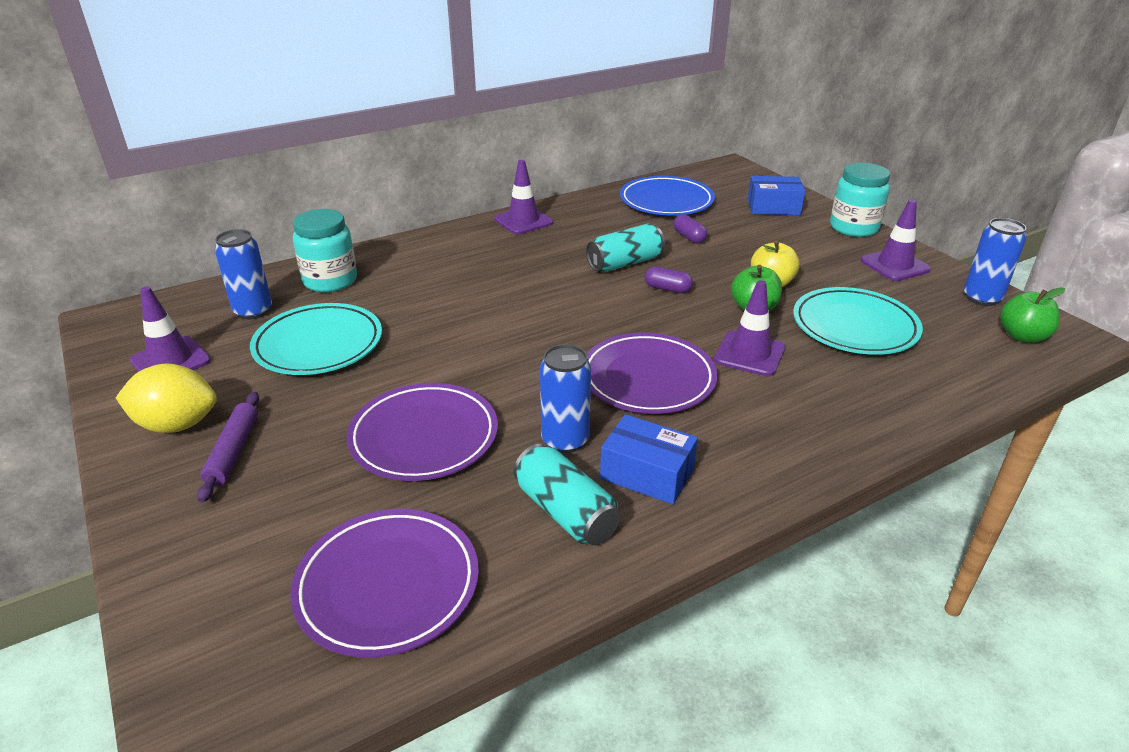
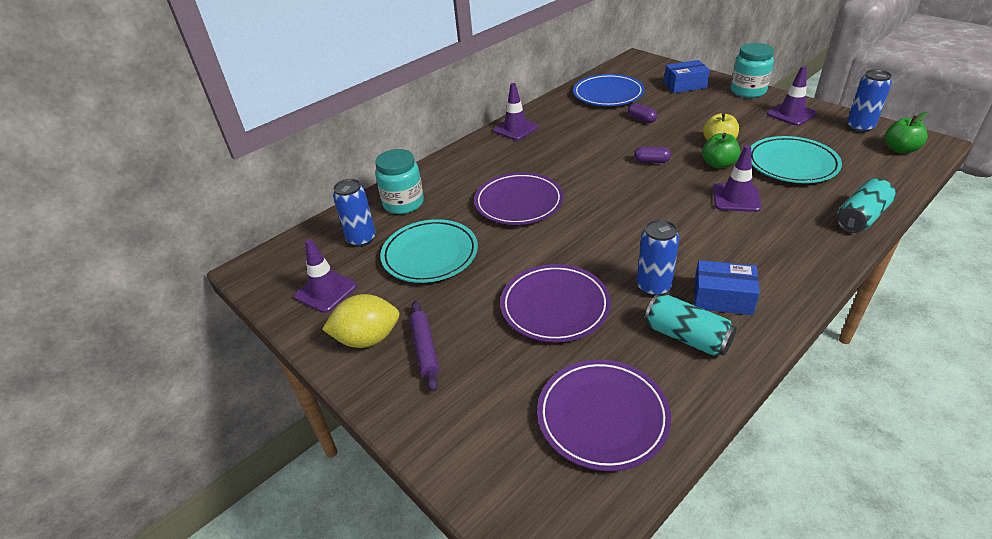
camera: 10 degrees left, 5 degrees up
(625, 263) = (609, 147): turquoise can -> turquoise can (861, 217)
(648, 378) = (680, 230): purple plate -> purple plate (518, 202)

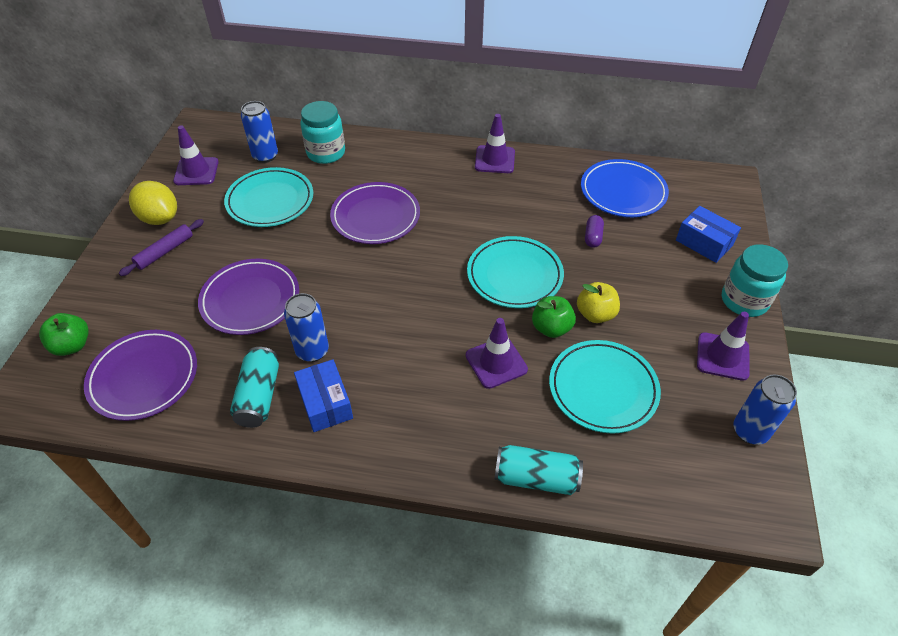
camera: 50 degrees right, 10 degrees up
(651, 161) = (514, 275): purple capsule -> turquoise plate
(900, 149) = (727, 485): green apple -> green apple (72, 345)

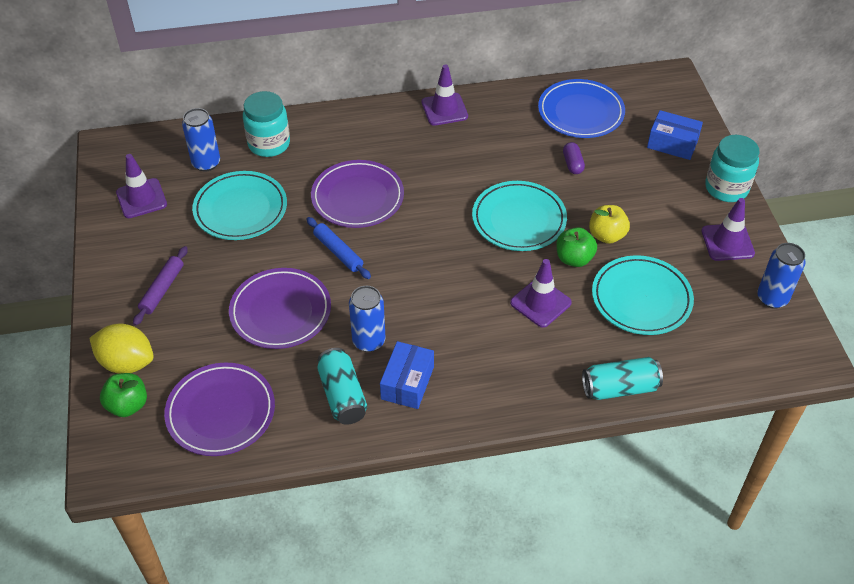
camera: 20 degrees left, 0 degrees up
(160, 218) = (134, 257): yellow lemon -> yellow lemon (127, 362)
(325, 403) = (407, 383): blue box -> blue box turned 60 degrees clockwise
(331, 260) = (338, 252): none -> blue rolling pin

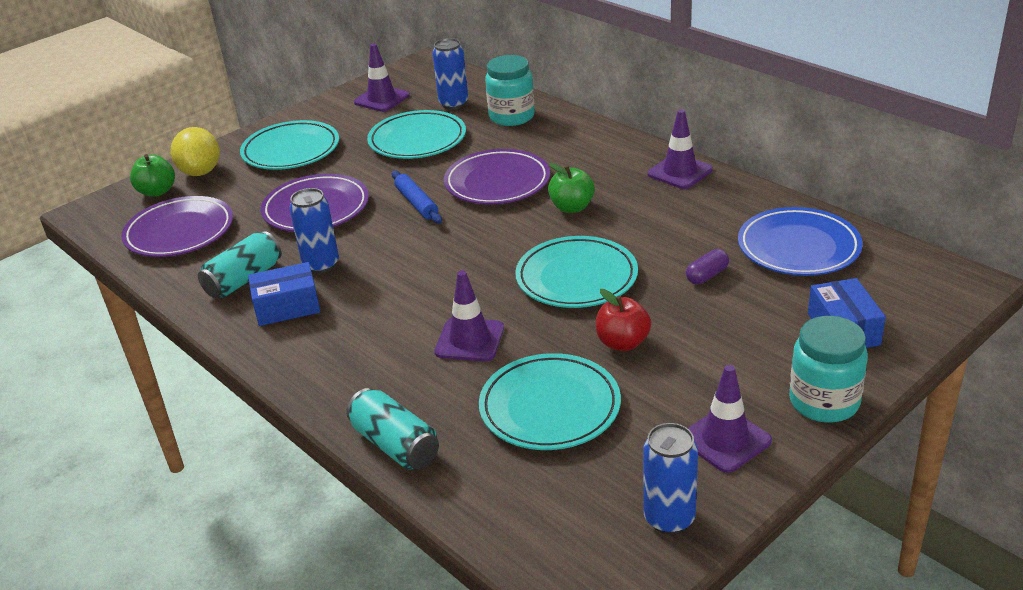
camera: 60 degrees right, 15 degrees down
(162, 289) = (291, 150): purple rolling pin -> turquoise plate
(338, 252) = (416, 203): blue rolling pin -> blue rolling pin turned 45 degrees counterclockwise
(574, 259) = (560, 335): green apple -> green apple (572, 207)
(606, 235) = (622, 343): yellow apple -> red apple

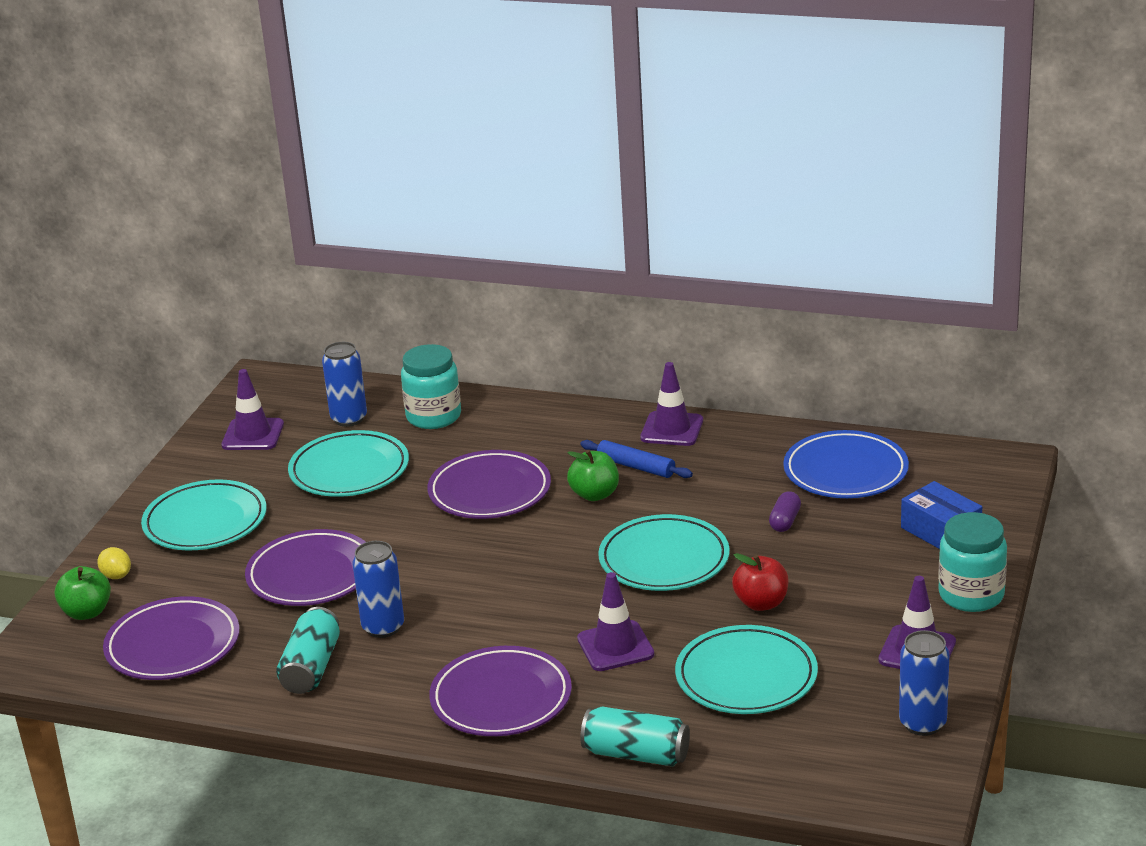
camera: 30 degrees left, 5 degrees down
(200, 172) = (116, 576): yellow lemon -> yellow lemon, size x0.52
(287, 306) = (392, 677): blue box -> none
(344, 353) = (501, 698): none -> purple plate
(416, 203) = (422, 537): blue rolling pin -> blue rolling pin (636, 467)

